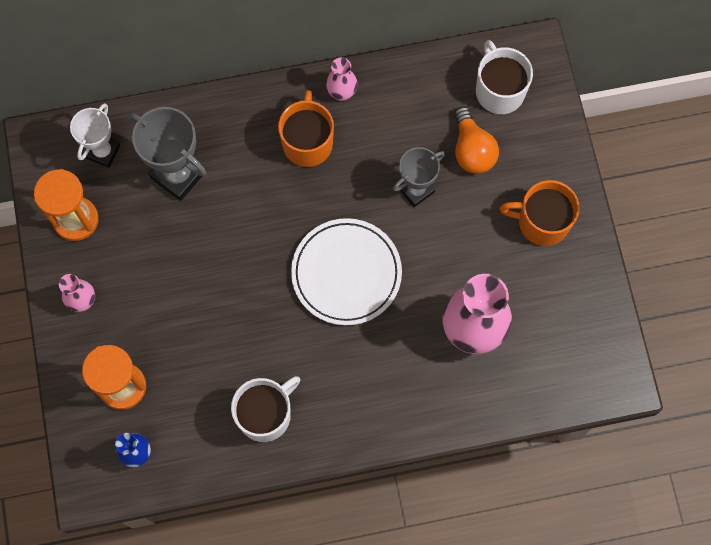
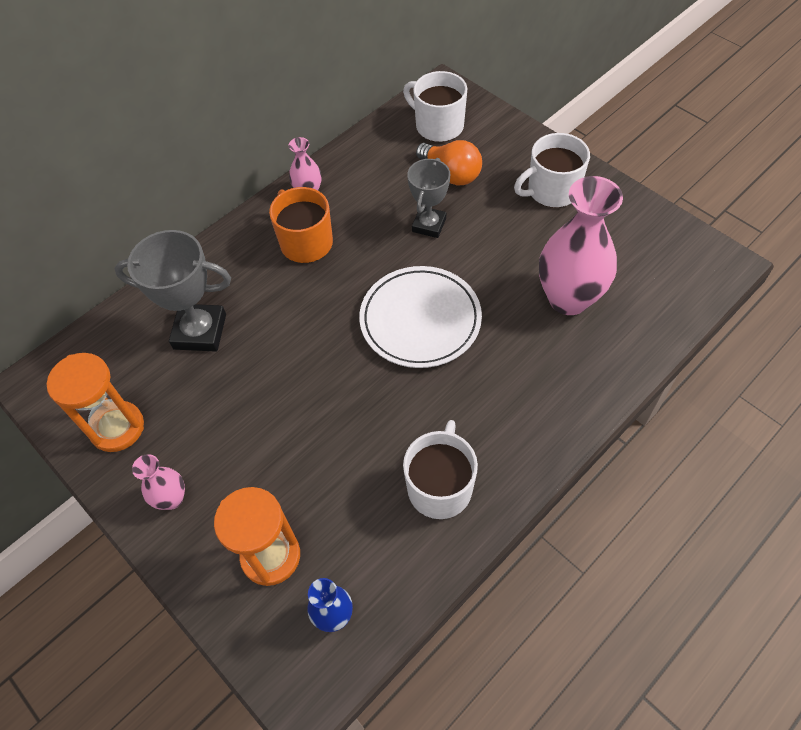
camera: 30 degrees left, 15 degrees down
(103, 152) = (110, 354): white trophy -> none
(542, 222) = (552, 190): orange mug -> white mug

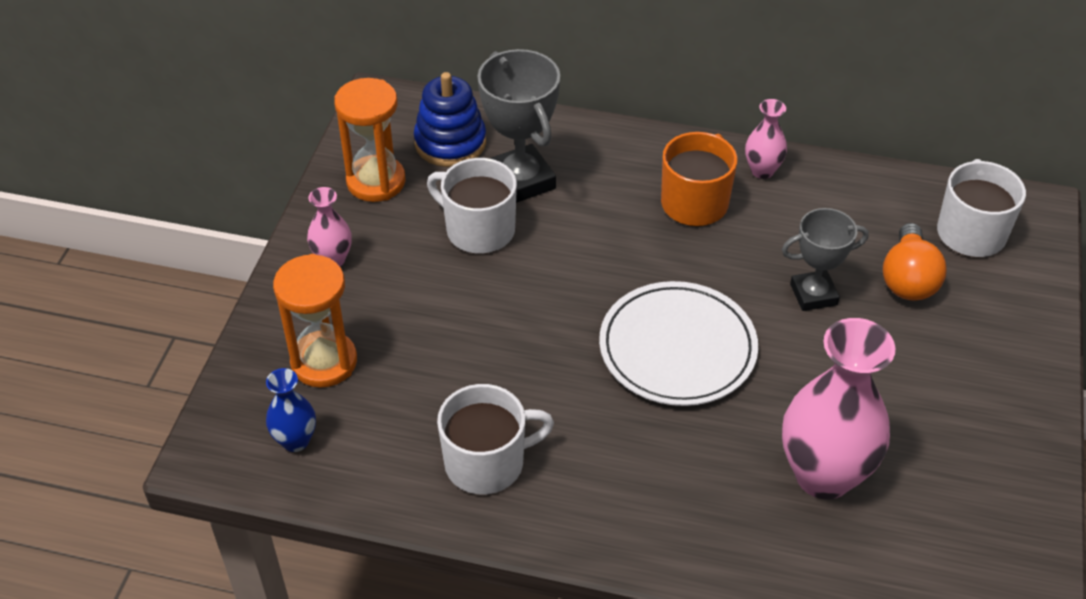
camera: 55 degrees right, 10 degrees down
(123, 357) = (450, 143): none -> blue stacking toy
(552, 190) = (976, 388): white mug -> white mug (478, 230)

